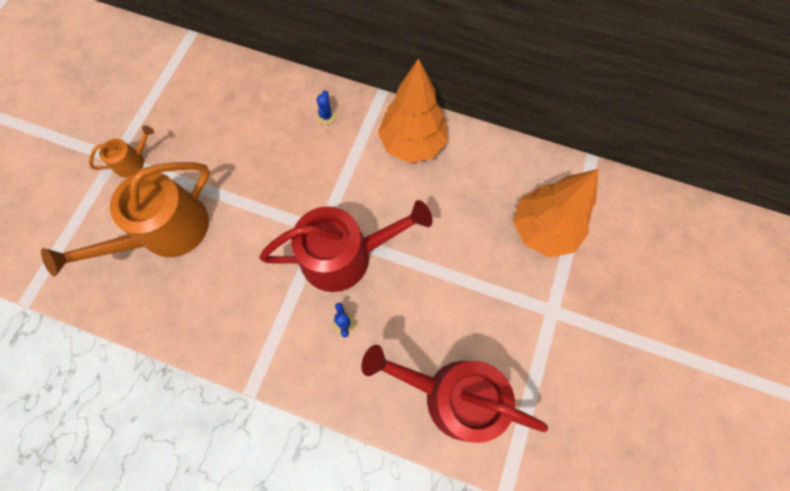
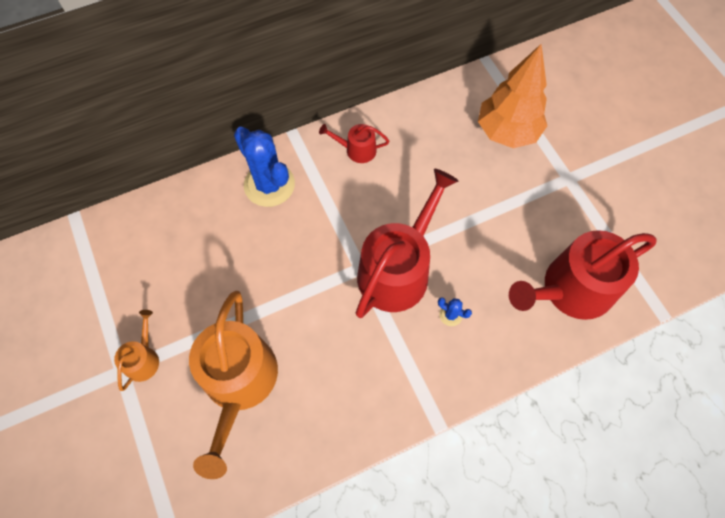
camera: 45 degrees left, 5 degrees down
(326, 116) = (269, 185): blue cactus -> blue cactus, size x2.39
(412, 143) = (357, 150): orange tree -> red watering can

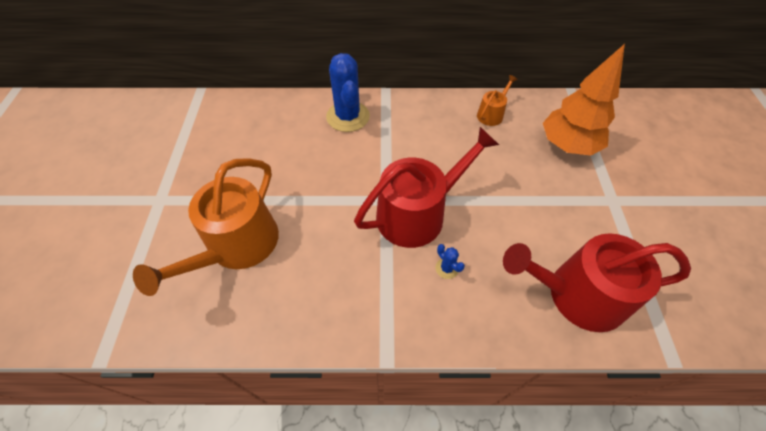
camera: 25 degrees right, 10 degrees down
(143, 359) = (180, 198): orange watering can -> orange watering can (491, 114)
(357, 150) = (429, 116): red watering can -> none

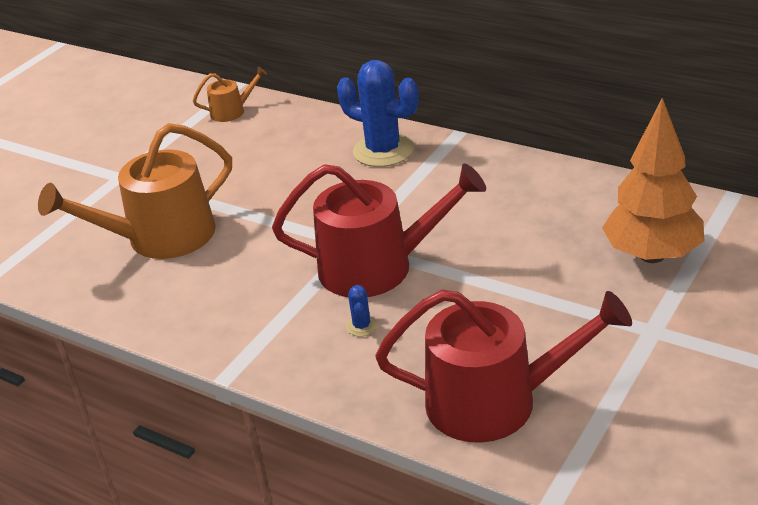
camera: 35 degrees right, 20 degrees down
(348, 117) = (383, 150): blue cactus -> blue cactus turned 75 degrees counterclockwise
(491, 114) = (577, 193): orange watering can -> orange watering can (232, 111)
(577, 295) = (495, 401): red watering can -> red watering can turned 150 degrees clockwise

